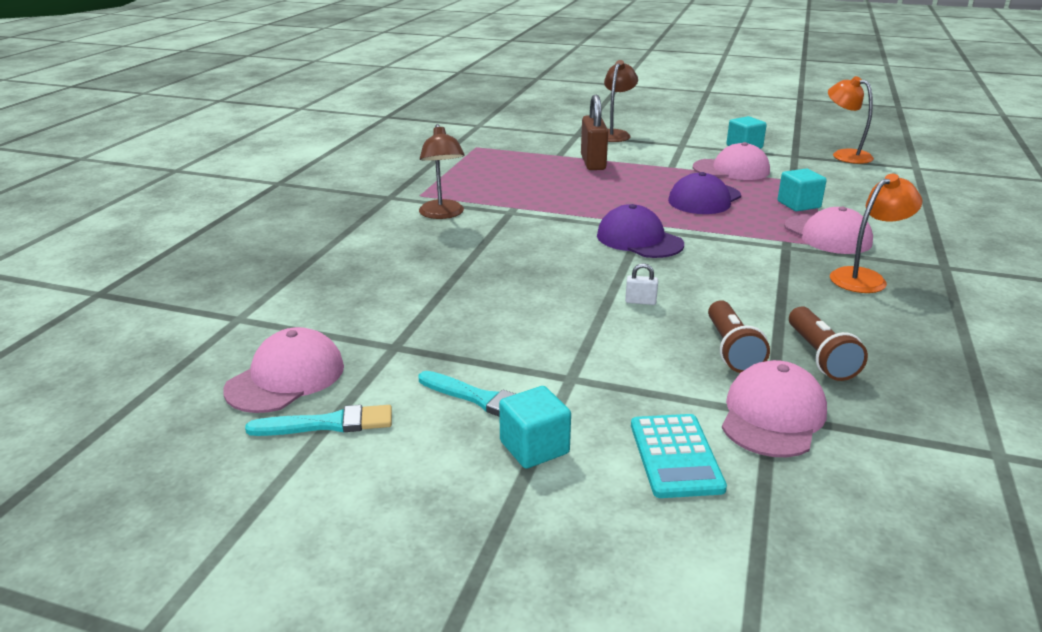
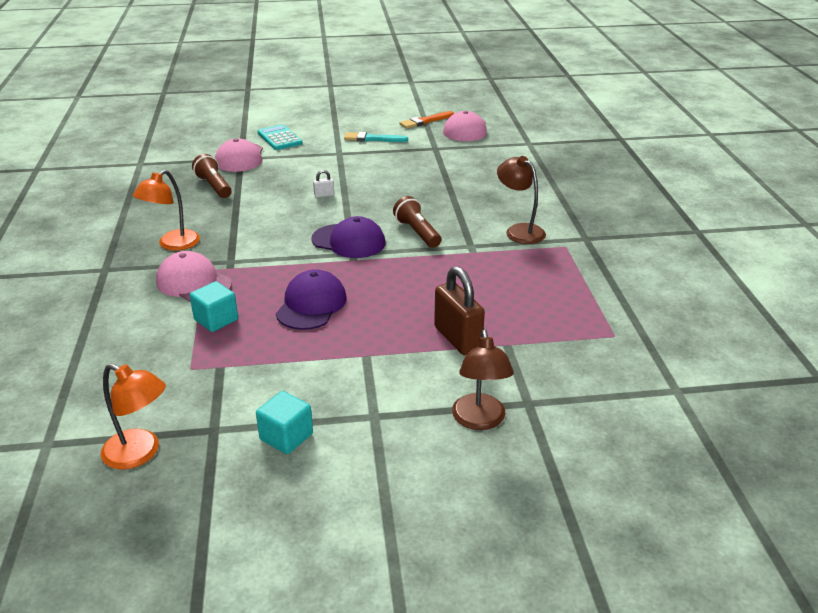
camera: 155 degrees right, 5 degrees up
(328, 424) = (425, 121): turquoise brush -> orange brush
(534, 447) = (337, 130): turquoise cube -> none
(731, 169) = (294, 368): pink cap -> none
(731, 350) = (263, 180): brown flashlight -> brown flashlight (417, 233)

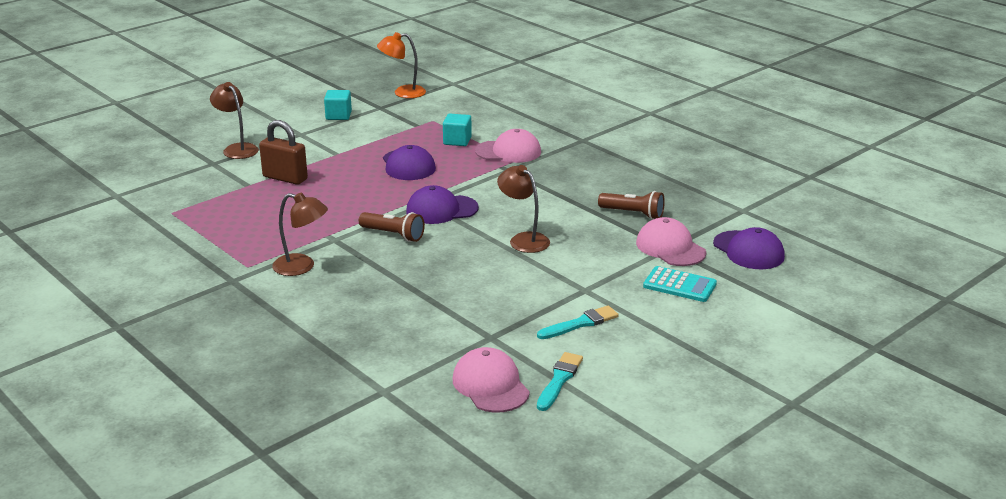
camera: 145 degrees right, 5 degrees down
(173, 244) = (570, 165): orange lamp -> none
(198, 141) = (748, 250): none -> purple cap
(324, 195) = (523, 239): white padlock -> brown lamp
(425, 121) = (559, 380): orange brush -> turquoise brush

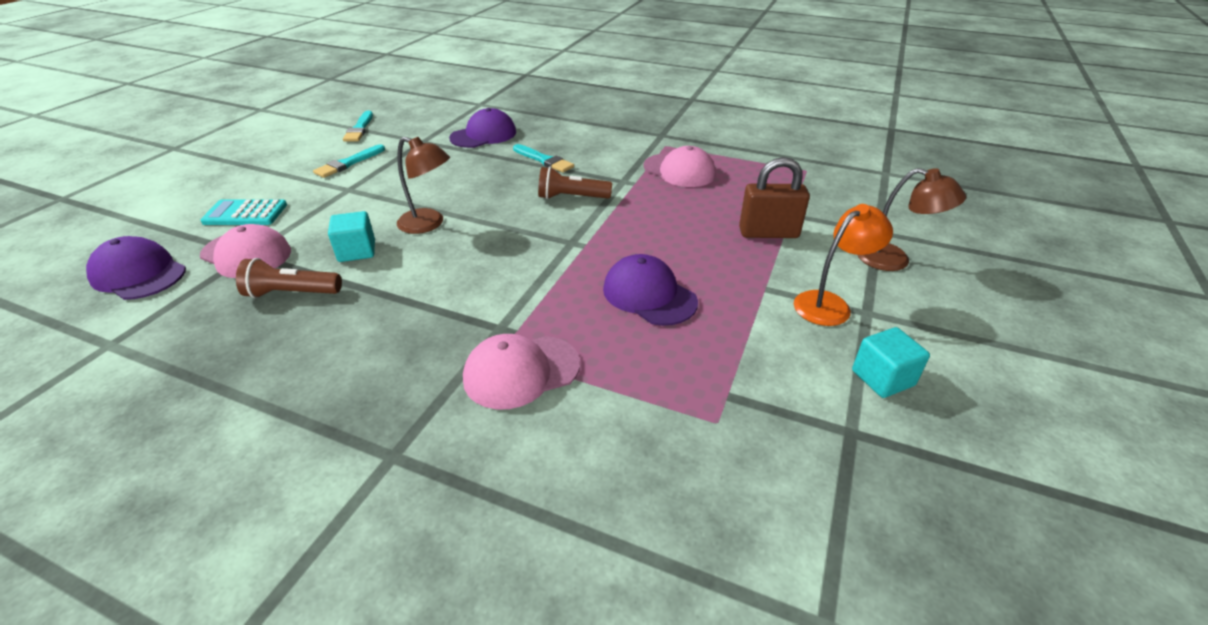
camera: 155 degrees right, 10 degrees up
(302, 267) = (621, 154): brown lamp -> none
(382, 278) = (544, 160): none -> turquoise brush
(403, 93) = (879, 513): orange lamp -> orange lamp (830, 304)
(441, 210) = (545, 237): purple cap -> purple cap (483, 135)
(457, 141) = (624, 373): turquoise cube -> turquoise cube (357, 251)
(490, 385) = (409, 118): pink cap -> pink cap (679, 170)

